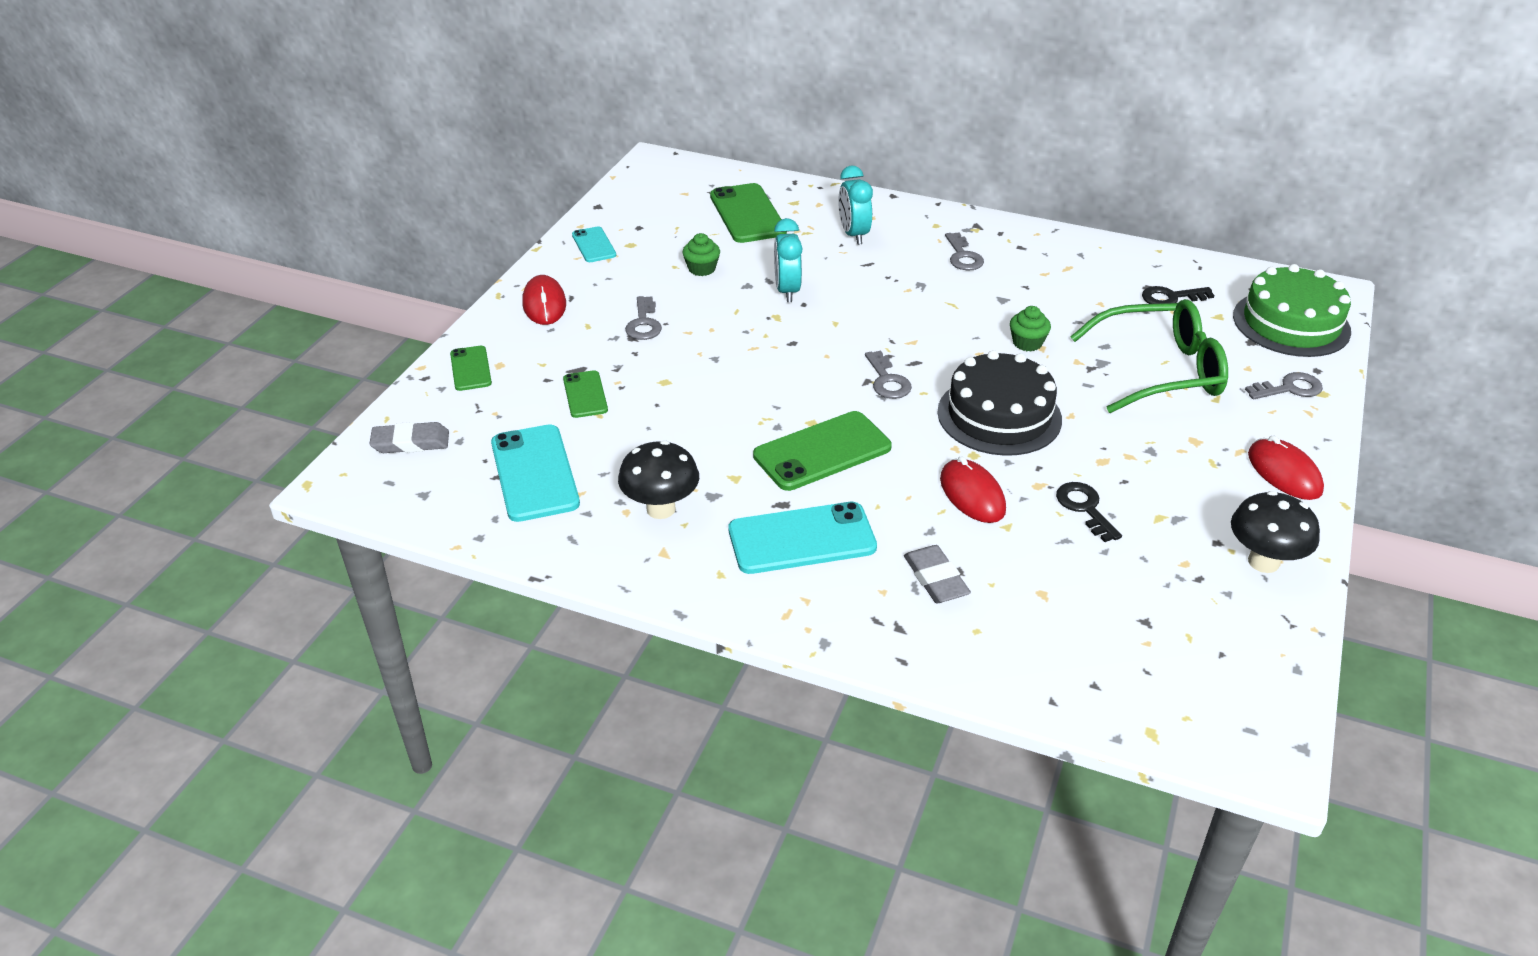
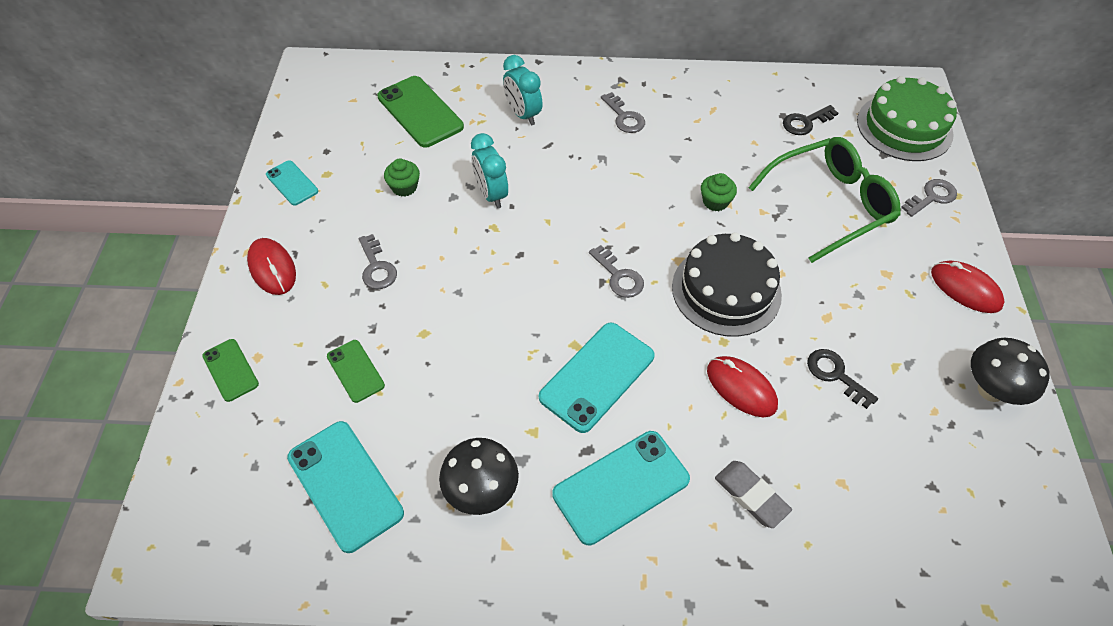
camera: 20 degrees left, 15 degrees up
(410, 442) = (206, 484): grey eraser -> none
(822, 452) = (597, 376): green phone -> turquoise phone

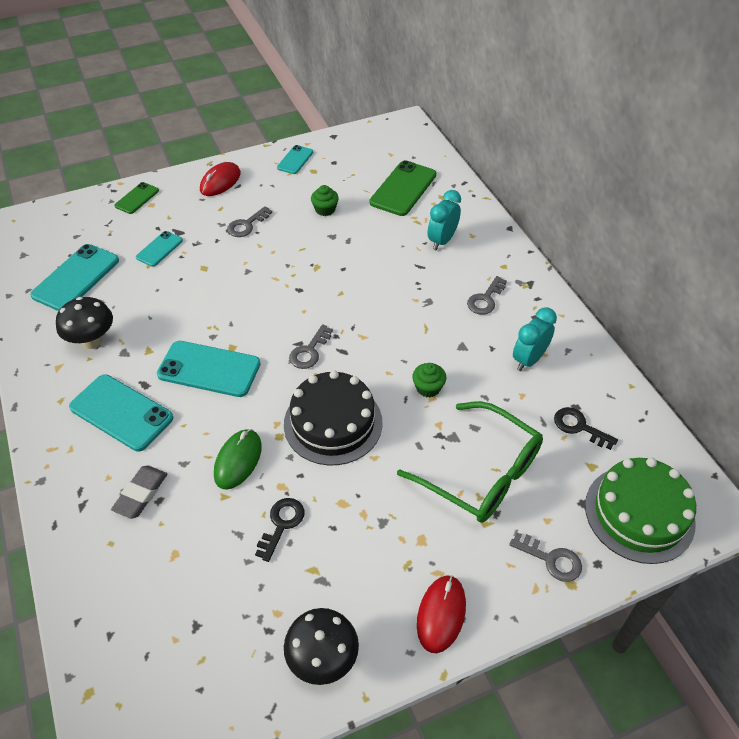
camera: 65 degrees right, 5 degrees down
(355, 371) = (159, 249): green phone -> turquoise phone
(491, 194) = (347, 254): turquoise clock -> turquoise clock (529, 359)
(741, 388) = (238, 460): red mouse -> green mouse

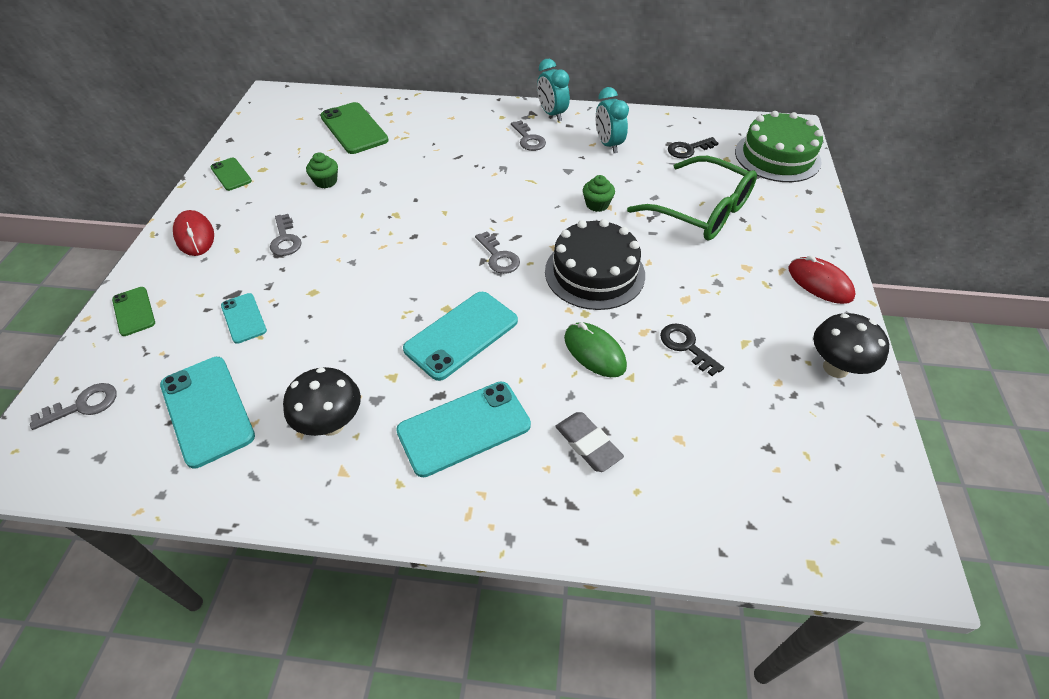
camera: 60 degrees left, 0 degrees up
(295, 160) = (231, 174): turquoise phone -> green phone
(442, 241) = (441, 134): turquoise clock -> turquoise clock (552, 114)
(481, 473) = (701, 211): green glasses -> green glasses turned 60 degrees clockwise
(551, 559) = (796, 210): grey key -> grey key (83, 405)

